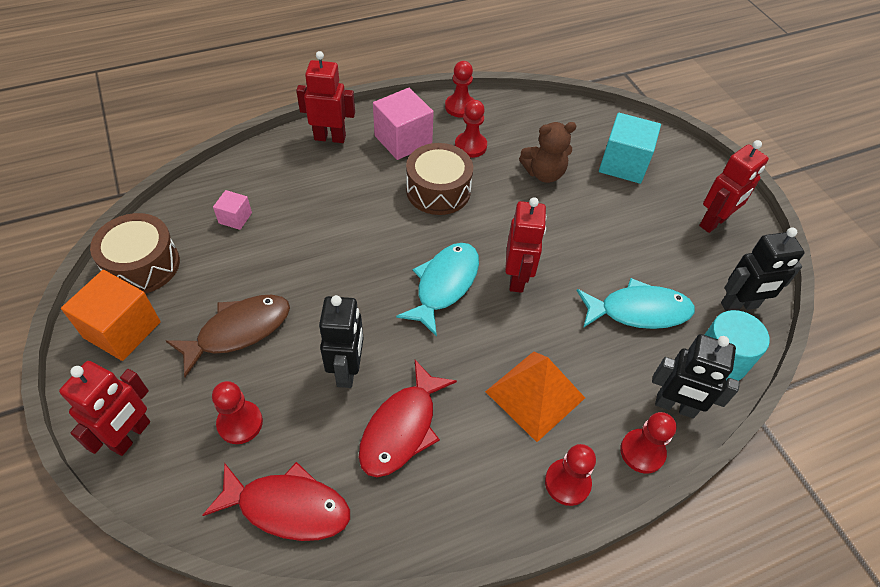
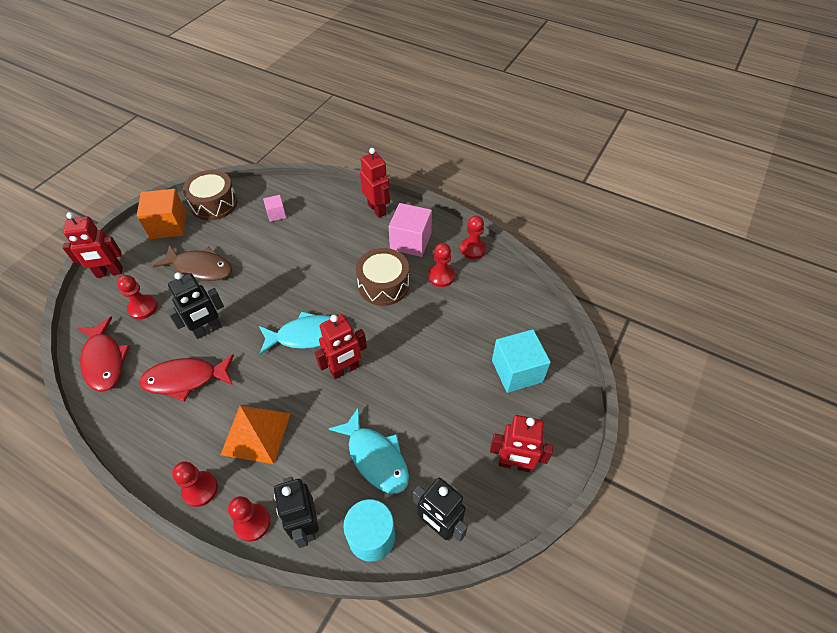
camera: 55 degrees right, 0 degrees up
(544, 173) = (456, 330): brown teddy bear -> none

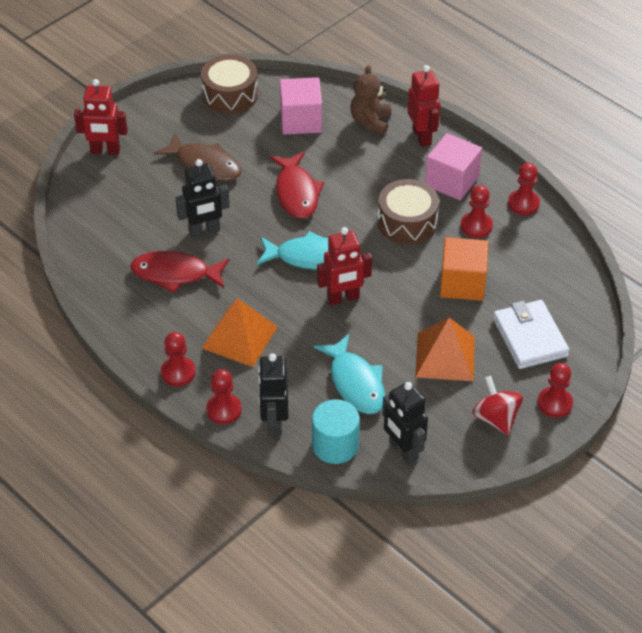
camera: 15 degrees right, 5 degrees down
(104, 360) = (95, 239): red fish -> red fish (297, 193)
(143, 308) = (138, 195): red pawn -> red pawn (554, 403)
(168, 226) = (174, 111): orange cube -> orange cube (462, 283)
(276, 214) = (301, 120): pink cube -> pink cube, size x1.92
(333, 205) = (370, 122): none -> brown teddy bear
(450, 408) = (445, 356): none -> orange pyramid
(514, 464) = (496, 418): red robot -> red spinning top
(517, 371) = (530, 337): turquoise cube -> white wallet

